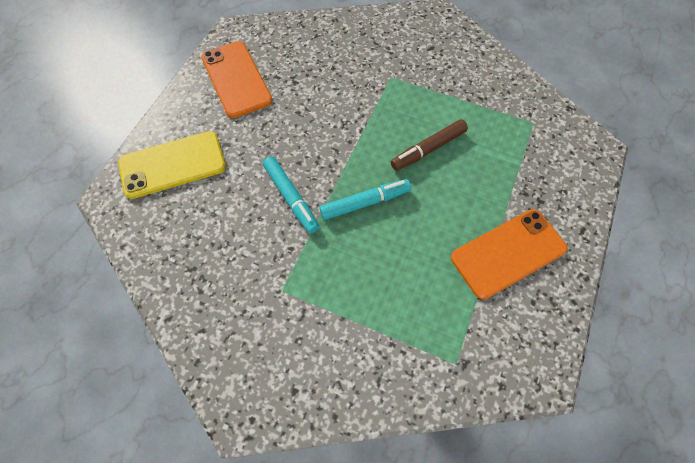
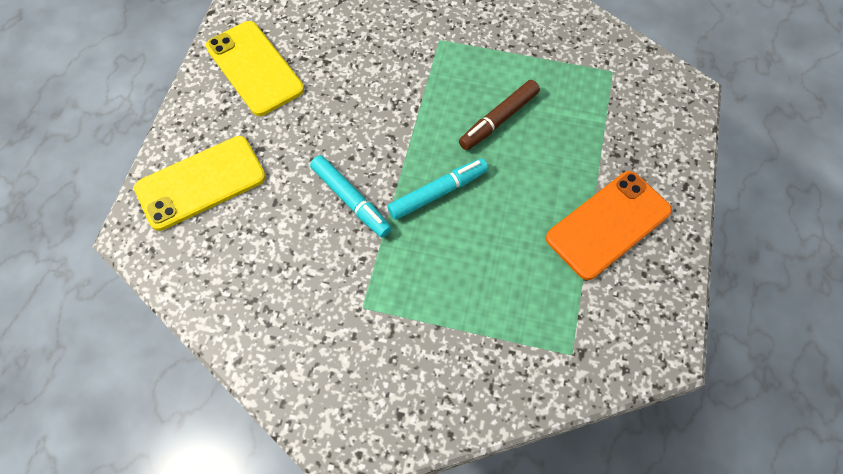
camera: 10 degrees left, 0 degrees up
(236, 79) = (254, 68): orange phone -> yellow phone

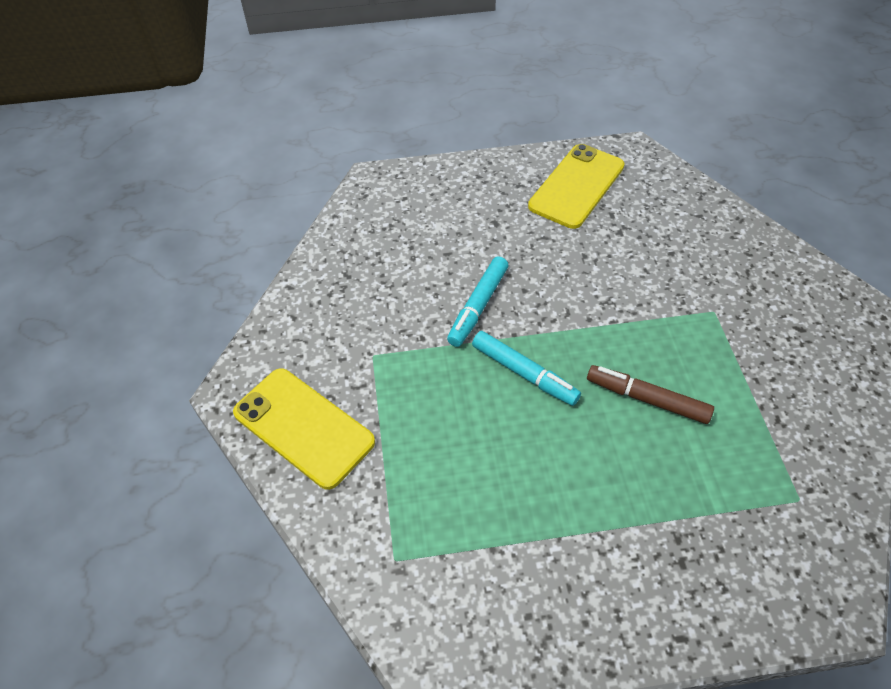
camera: 70 degrees right, 10 degrees down
(201, 183) = (440, 199): yellow phone -> yellow phone (303, 427)
(608, 224) = (574, 555): orange phone -> none

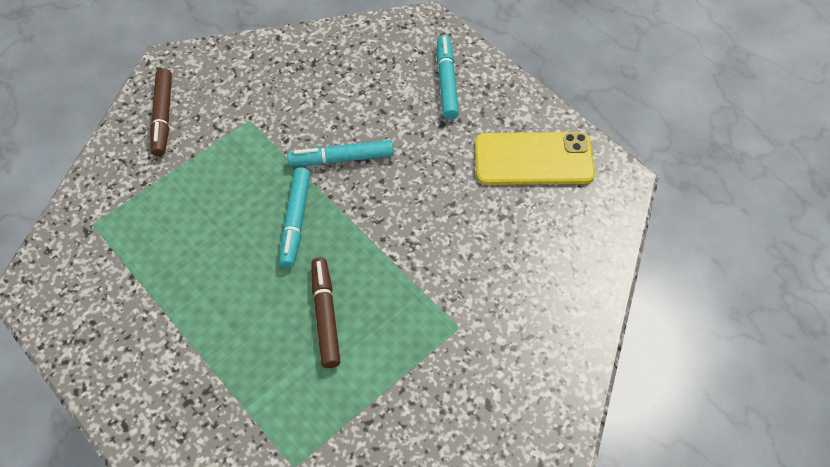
camera: 55 degrees right, 5 degrees up
(303, 427) = (163, 117): yellow phone -> brown marker
(452, 198) = (446, 82): none -> turquoise marker

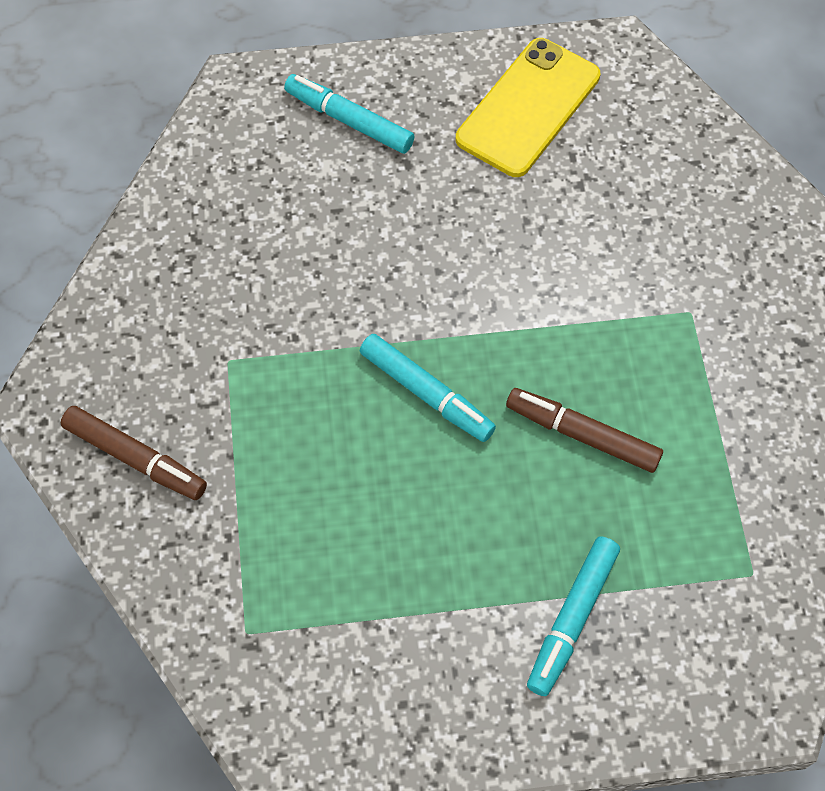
camera: 55 degrees left, 5 degrees up
(341, 159) = (373, 293): turquoise marker -> turquoise marker (572, 618)

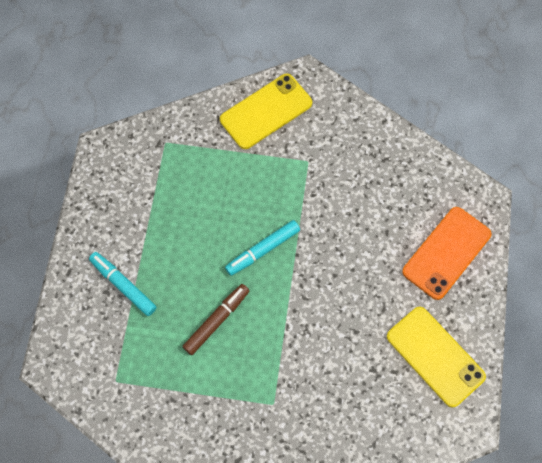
camera: 105 degrees right, 5 degrees up
(135, 458) = (266, 111): brown marker -> yellow phone
(349, 120) = (446, 253): turquoise marker -> orange phone

